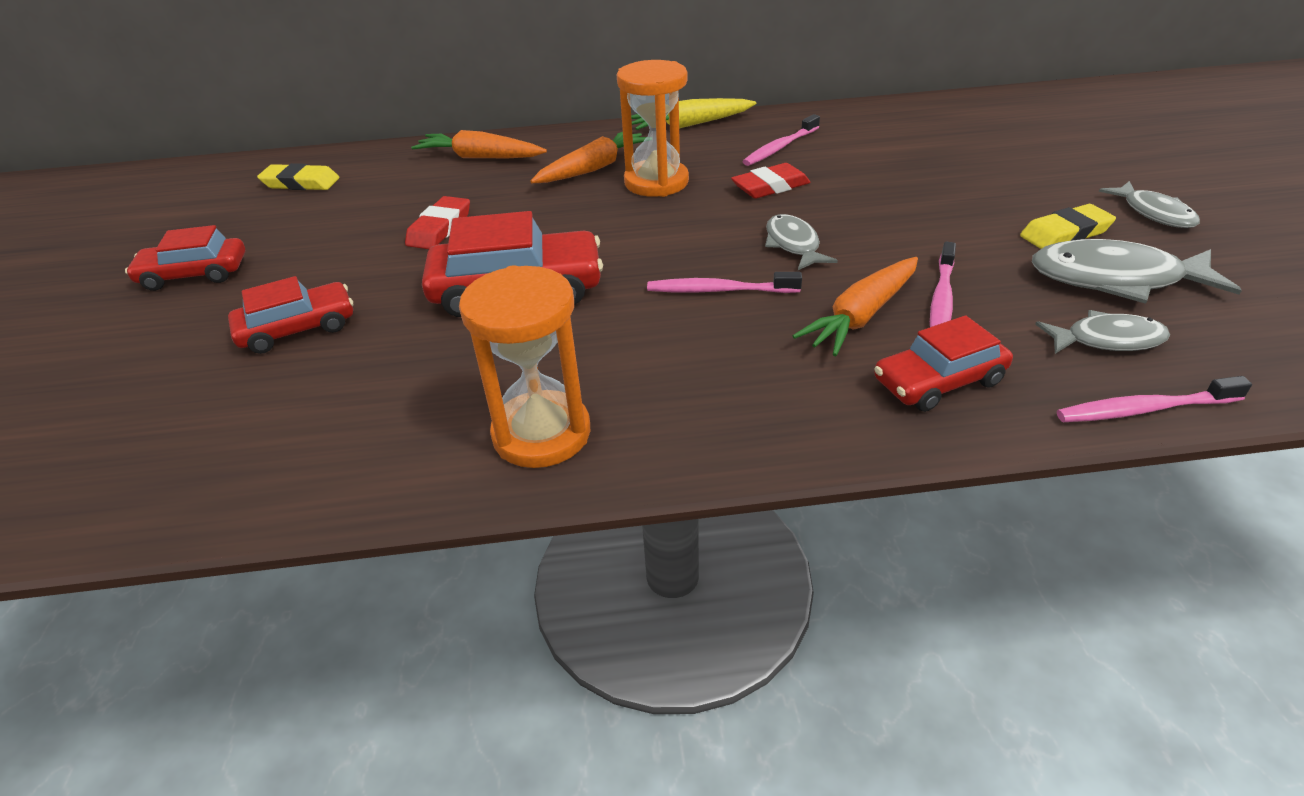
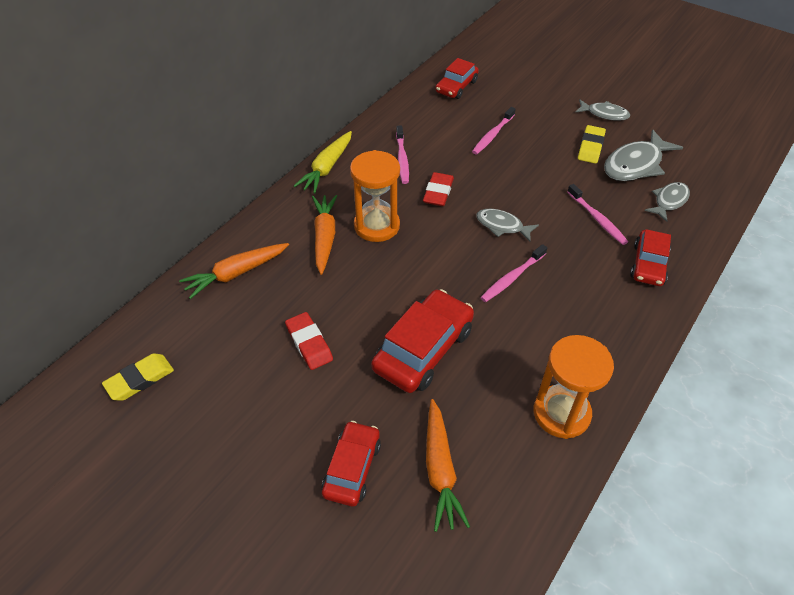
camera: 50 degrees left, 10 degrees up
(194, 274) = (209, 496): red car -> red car (456, 87)
(861, 316) = (583, 250): orange carrot -> orange carrot (440, 470)
(1144, 409) = (714, 229): pink toothbrush -> pink toothbrush (492, 135)

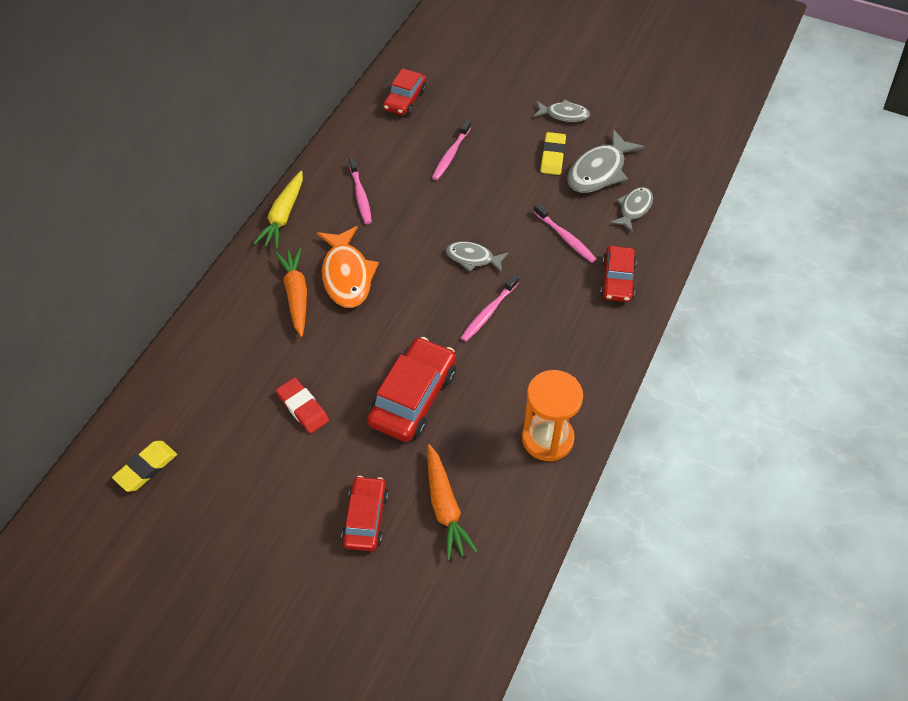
camera: 10 degrees left, 5 degrees up
(236, 274) = (214, 347): orange carrot -> none
(376, 226) = (347, 275): orange hourglass -> orange fish
(438, 192) = (403, 229): red eraser -> none

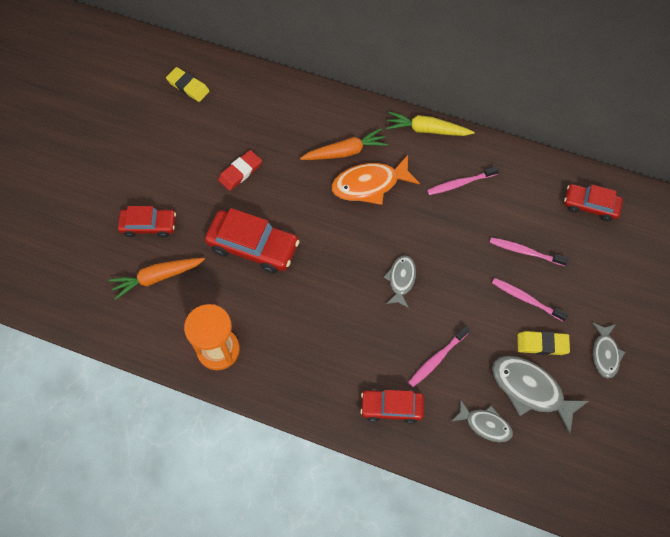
camera: 85 degrees right, 10 degrees up
(488, 312) = (342, 297): pink toothbrush -> pink toothbrush (526, 299)

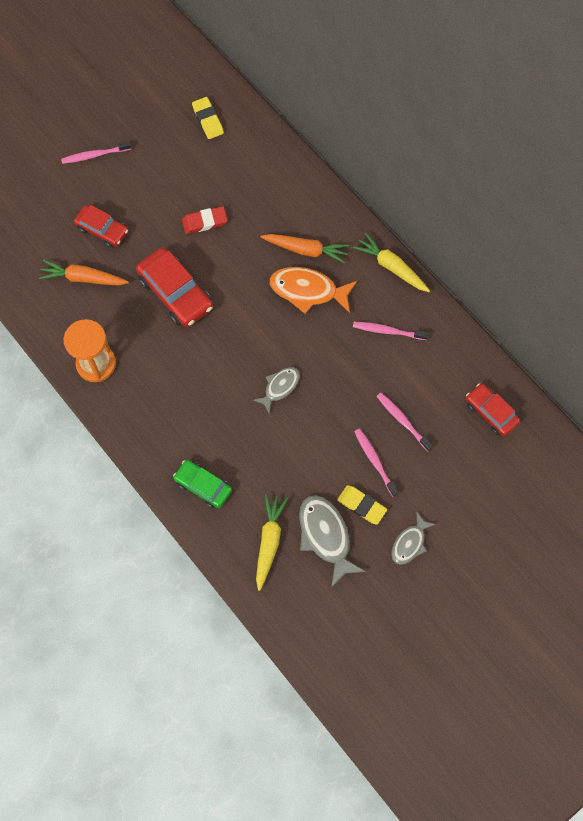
camera: 30 degrees right, 5 degrees up
(391, 407) = (203, 486): red car -> green car
(437, 359) = (265, 468): pink toothbrush -> pink toothbrush (95, 155)
(485, 424) = (269, 541): grey fish -> yellow carrot

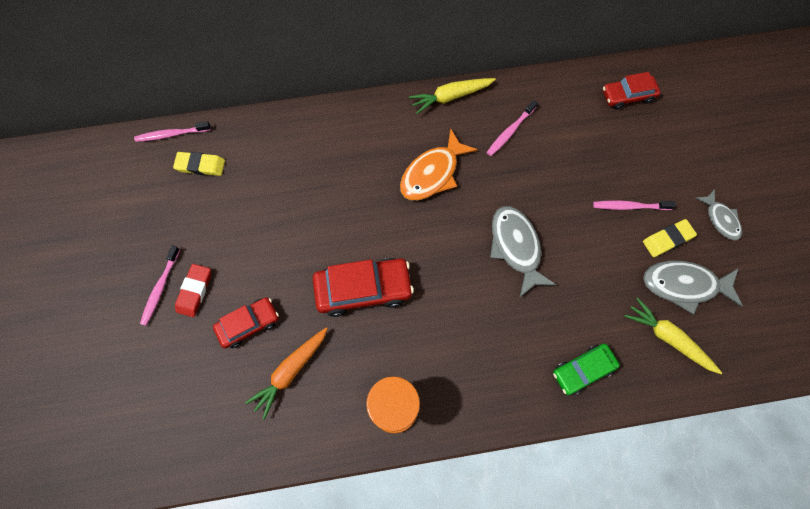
camera: 60 degrees left, 0 degrees up
(204, 222) = (305, 224): red eraser -> red eraser (194, 291)
(279, 387) = (516, 247): grey fish -> grey fish, size x1.65
(306, 250) = (391, 154): orange carrot -> none
(402, 421) = (602, 164): pink toothbrush -> pink toothbrush (171, 134)

